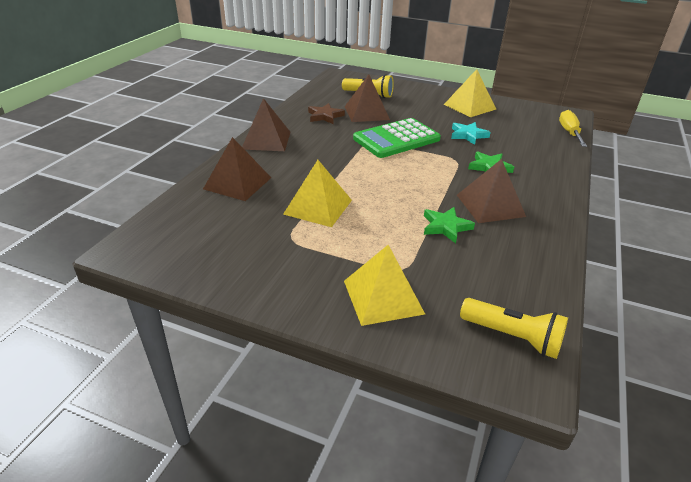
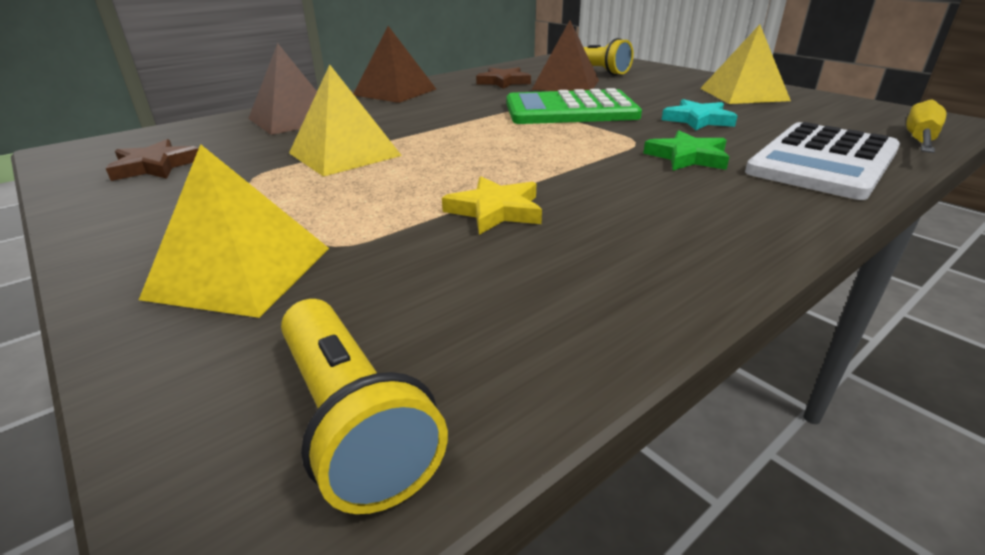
camera: 30 degrees right, 5 degrees down
(214, 246) = (155, 166): none -> brown star
(445, 227) = (495, 210): green star -> yellow star
(490, 205) = (621, 200): brown pyramid -> none
(545, 157) = (823, 161): none -> white calculator

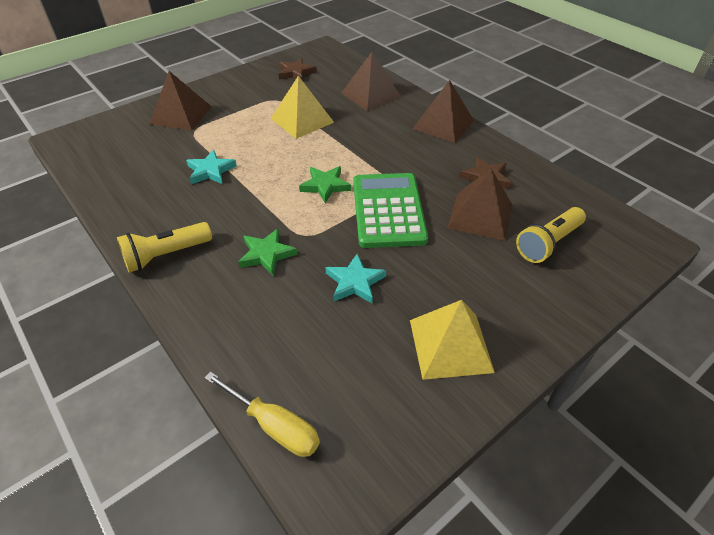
camera: 90 degrees right, 15 degrees up
(240, 272) = (181, 115): yellow pyramid -> brown pyramid
(352, 421) = (91, 146): yellow flashlight -> yellow flashlight (166, 255)
(495, 210) = (210, 171): yellow star -> turquoise star
(528, 135) = (325, 186): none -> green star
(823, 161) = (240, 326): white calculator -> none

